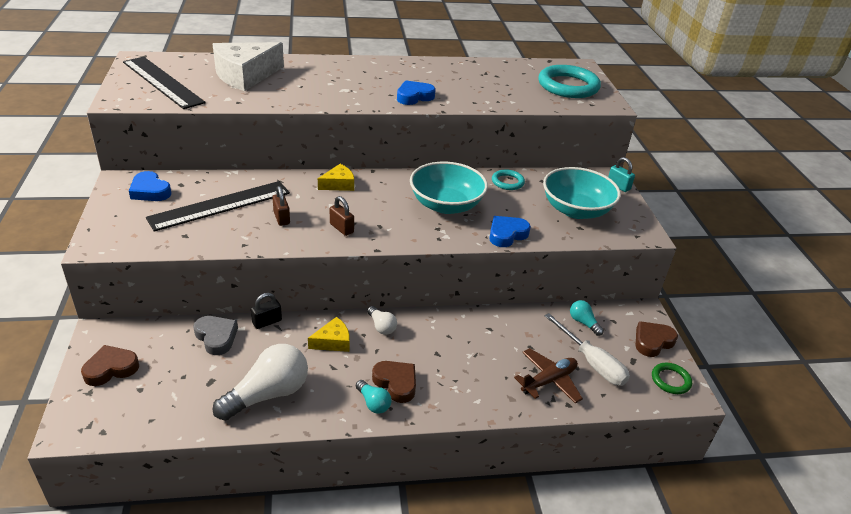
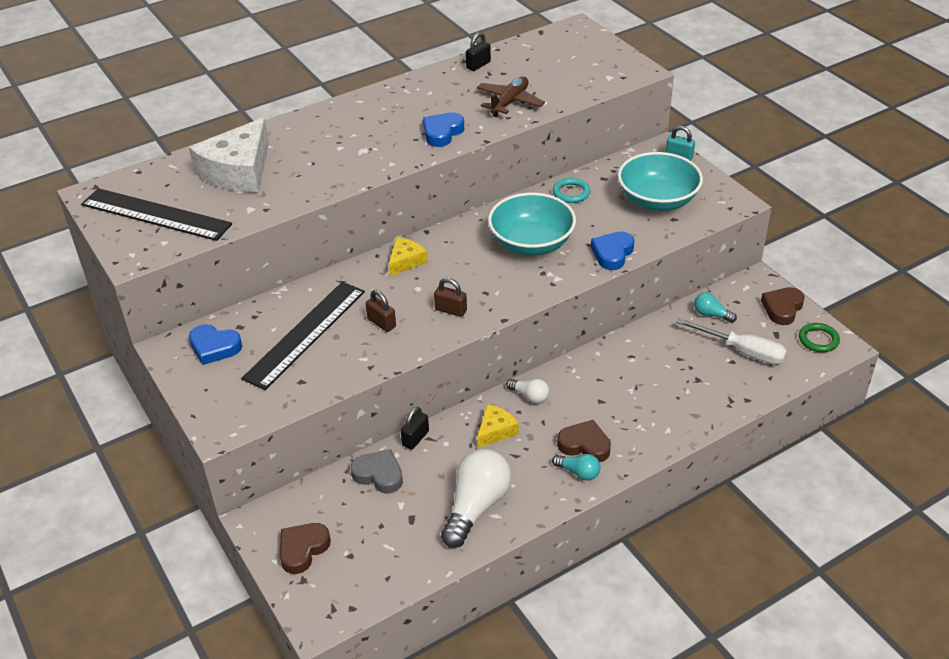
camera: 20 degrees left, 5 degrees up
(482, 66) = (478, 65): none -> black padlock
(549, 381) = (717, 384): brown plane -> brown plane (509, 102)
(568, 86) = (584, 61): turquoise ring -> none

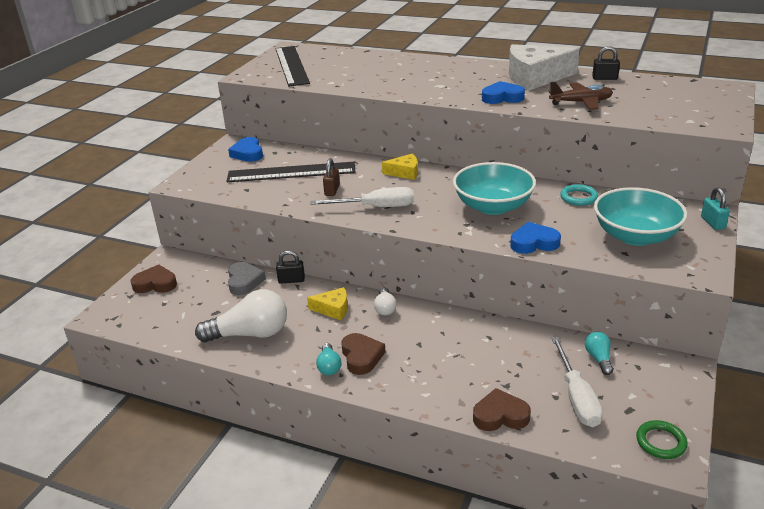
camera: 55 degrees right, 10 degrees down
(238, 171) = (362, 66): white cheese -> white cheese (535, 77)
(451, 310) = (376, 207): brown padlock -> white screwdriver
(782, 308) = (670, 399): brown heart -> brown heart (500, 415)

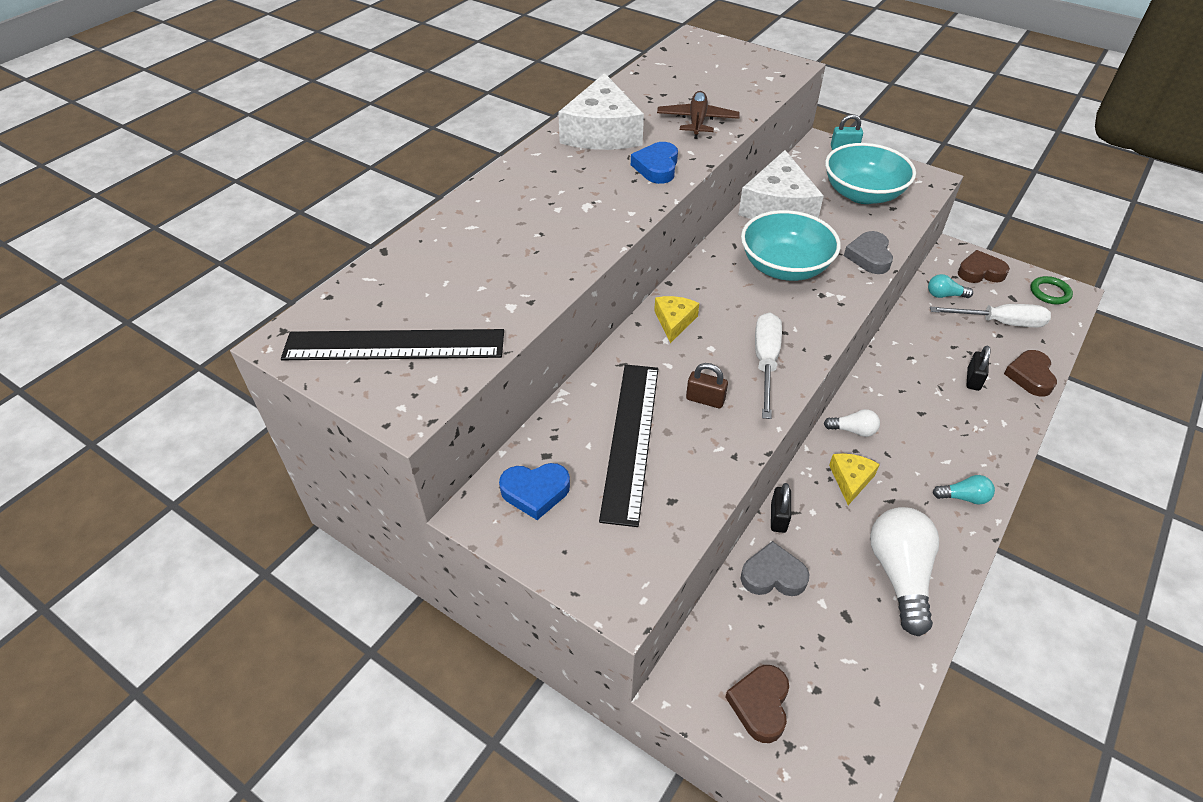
camera: 80 degrees left, 15 degrees up
(361, 357) = (945, 465): brown heart -> brown heart (980, 272)
(534, 243) = (869, 256): blue heart -> grey heart
(578, 197) = (778, 206): turquoise ring -> white cheese
(604, 78) = (631, 91): black padlock -> black padlock (973, 379)

